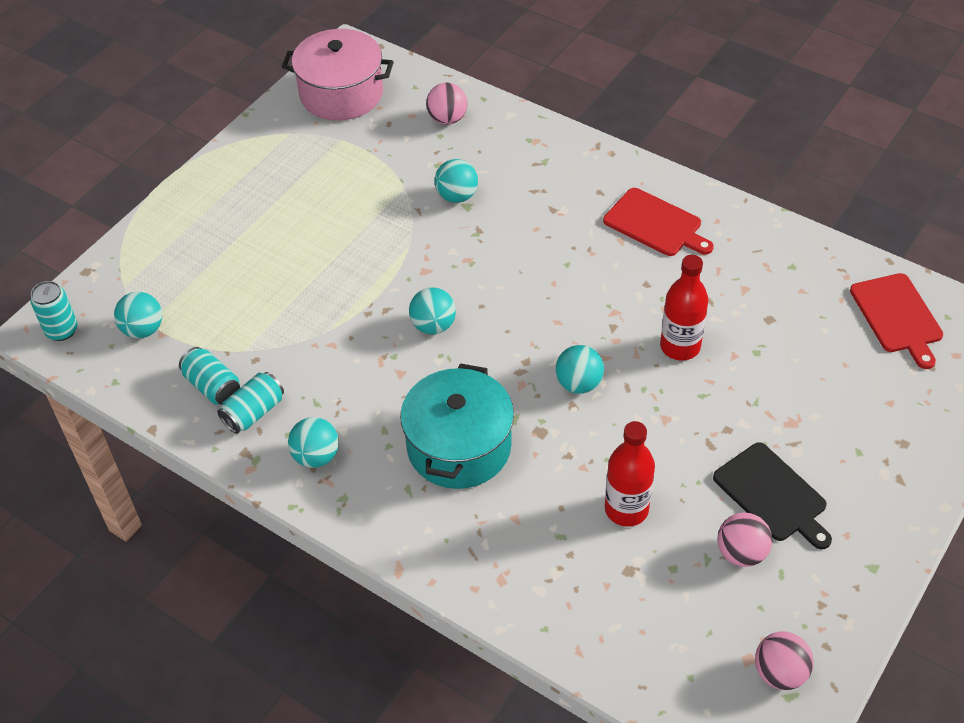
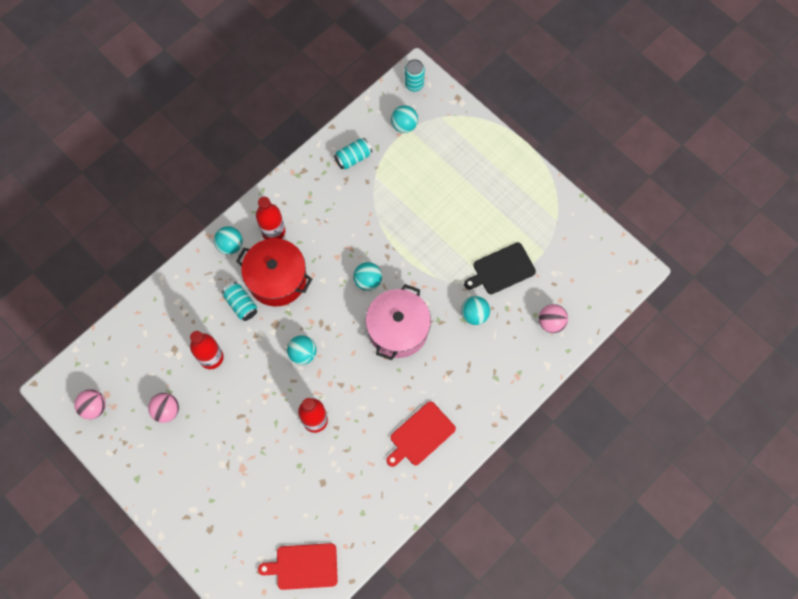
camera: 100 degrees right, 20 degrees up
(254, 412) = (329, 177): turquoise can -> turquoise can (241, 304)
(316, 456) = (291, 205): turquoise ball -> turquoise ball (230, 245)
(341, 94) = (590, 258): pink pot -> pink pot (398, 329)
(372, 471) = (273, 232): none -> red bottle
(459, 446) = (277, 279): turquoise pot -> red pot
(773, 495) = (197, 440): black cutting board -> black cutting board (501, 270)

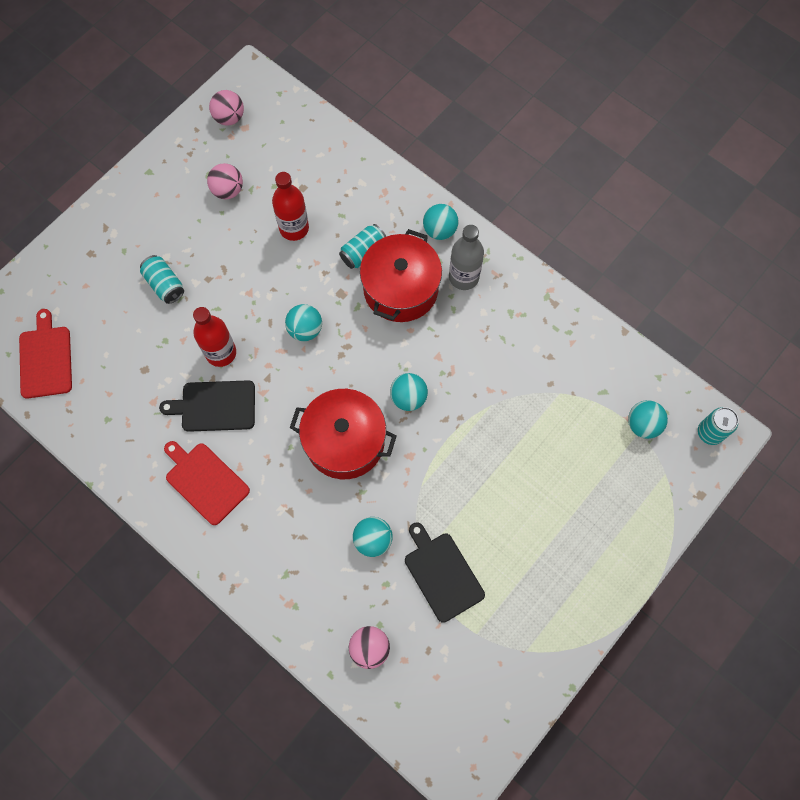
camera: 85 degrees right, 0 degrees up
(273, 232) = (464, 277): red bottle -> grey bottle
(353, 158) = (582, 363): turquoise can -> turquoise can (164, 284)
(360, 426) = (215, 406): none -> black cutting board
(398, 329) = (345, 441): pink pot -> red pot

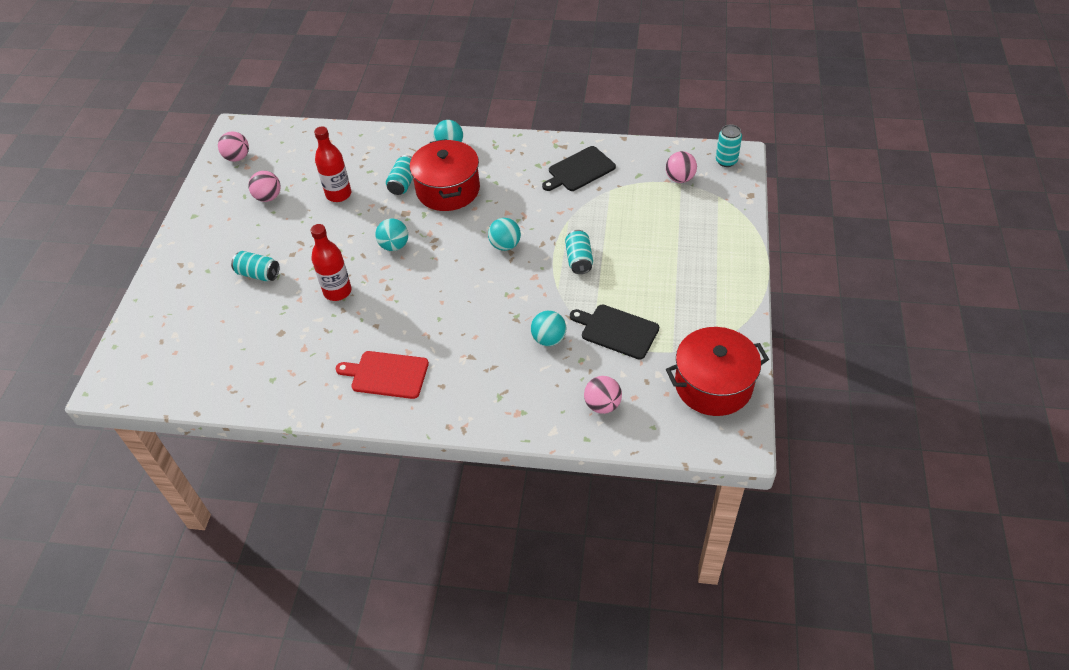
camera: 30 degrees left, 20 degrees down
(45, 359) = (187, 369): red cutting board -> none
(215, 406) = (358, 325): black cutting board -> black cutting board (579, 170)
(345, 441) = (478, 293): red pot -> red pot (713, 385)
(464, 277) = (488, 162): grey bottle -> none
(466, 463) = (579, 259): none -> turquoise can
(642, 424) = (680, 178): turquoise ball -> pink ball

